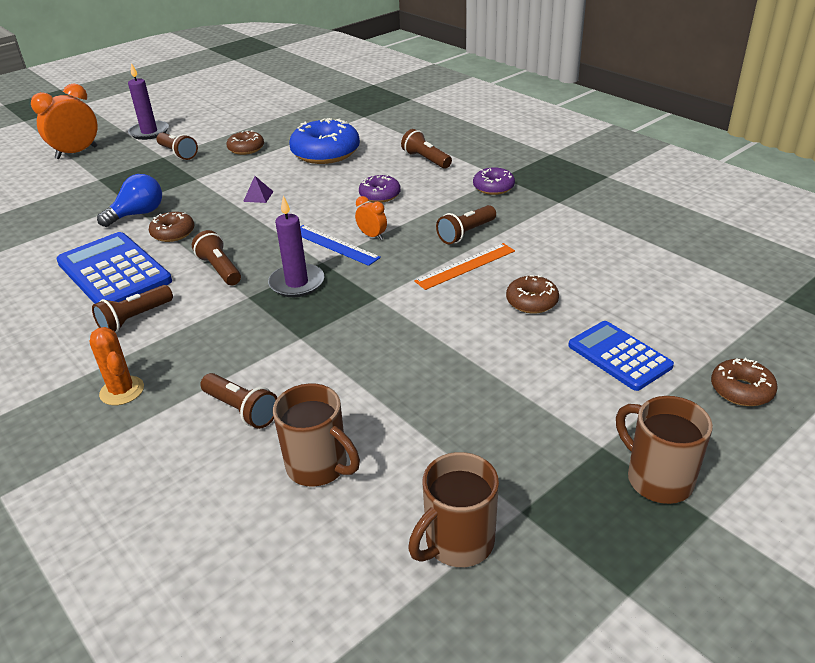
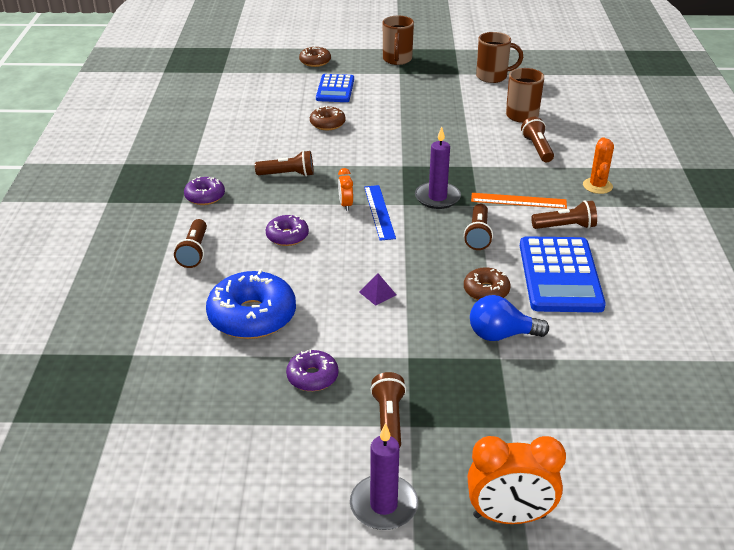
camera: 140 degrees left, 0 degrees up
(246, 149) = (312, 377): brown donut -> purple donut
(465, 266) = (325, 156): orange ruler -> orange ruler (518, 201)

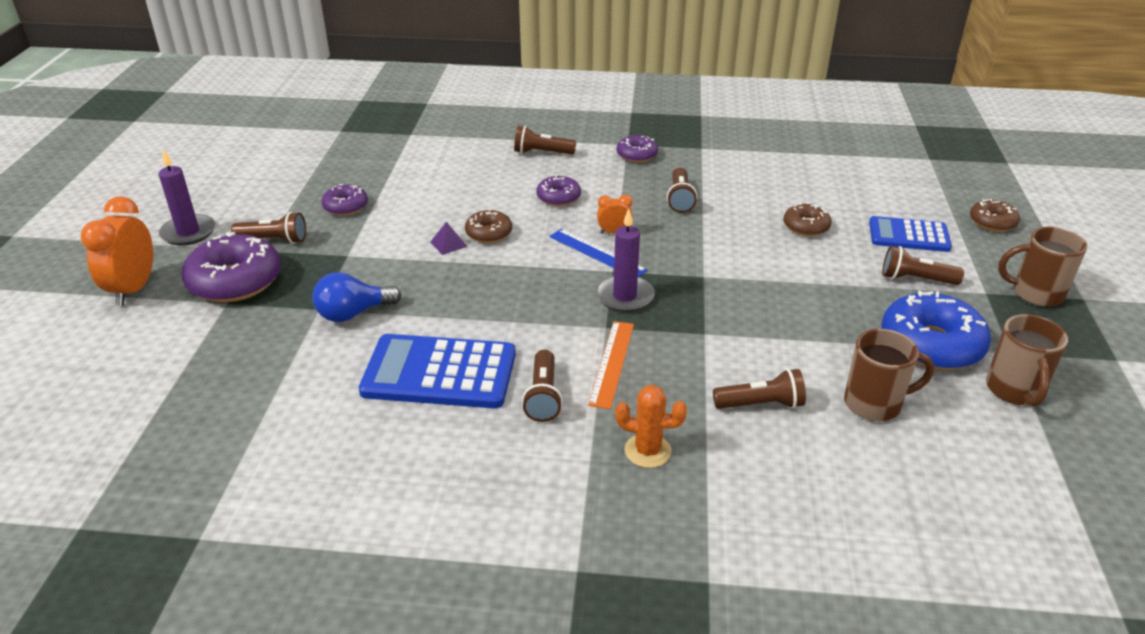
camera: 95 degrees right, 0 degrees up
(252, 316) = (438, 180): blue donut -> blue donut (931, 344)
(379, 212) = (597, 253): blue ruler -> blue ruler turned 45 degrees clockwise
(472, 431) = (235, 281): none -> purple donut
(478, 235) = (538, 319): brown flashlight -> brown flashlight (916, 279)
(486, 291) = (429, 312): brown donut -> brown donut (489, 233)
(501, 335) = (353, 313): blue light bulb -> blue light bulb turned 120 degrees counterclockwise

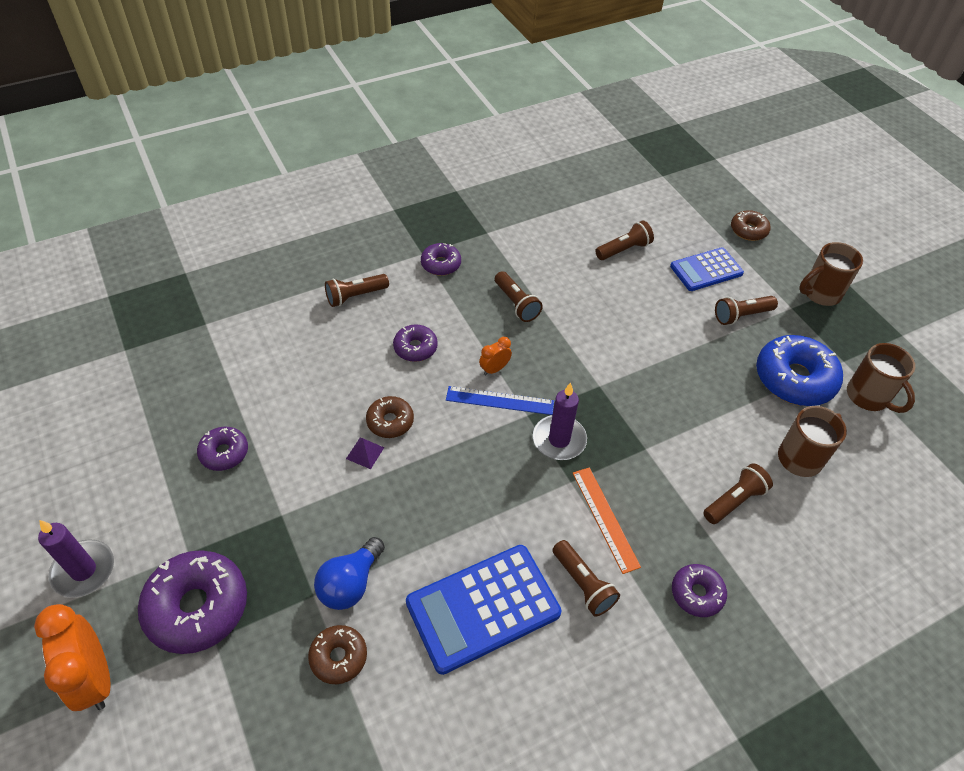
camera: 35 degrees left, 15 degrees up
(274, 240) = (189, 533): brown flashlight -> brown flashlight (624, 249)
(647, 451) = (697, 593): orange cactus -> purple donut
(806, 227) = (631, 293): brown donut -> brown donut (338, 657)

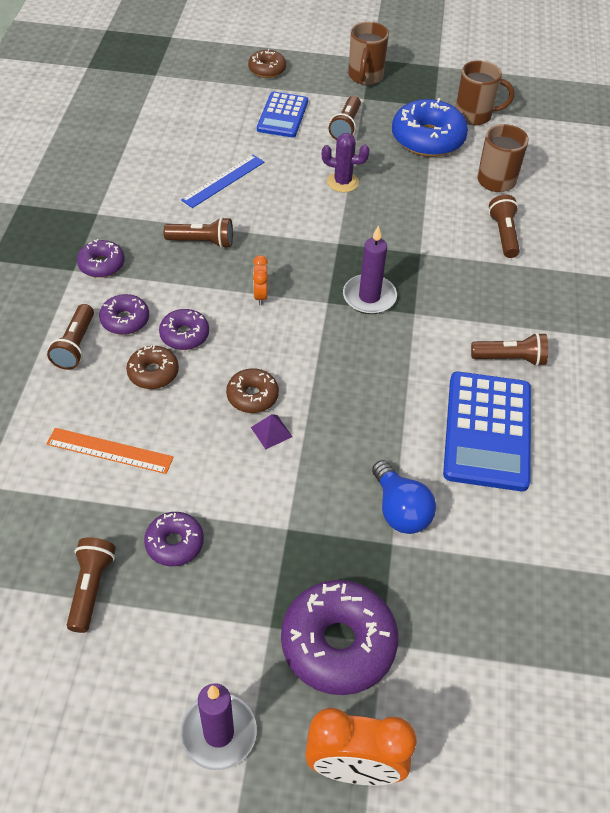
camera: 55 degrees left, 0 degrees up
(338, 657) = (465, 553): brown donut -> brown donut (153, 373)
(500, 400) = (297, 311): blue ruler -> blue ruler (223, 181)
(605, 518) = (463, 313): orange ruler -> orange ruler (109, 451)
(624, 249) = (212, 145): brown flashlight -> brown flashlight (91, 588)
(672, 350) = (342, 182): none -> purple cactus
(697, 593) = (562, 300): purple donut -> purple donut (125, 320)

